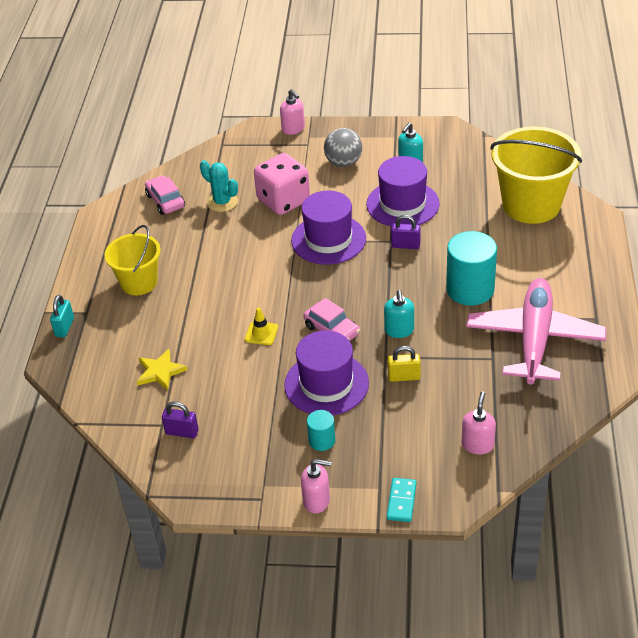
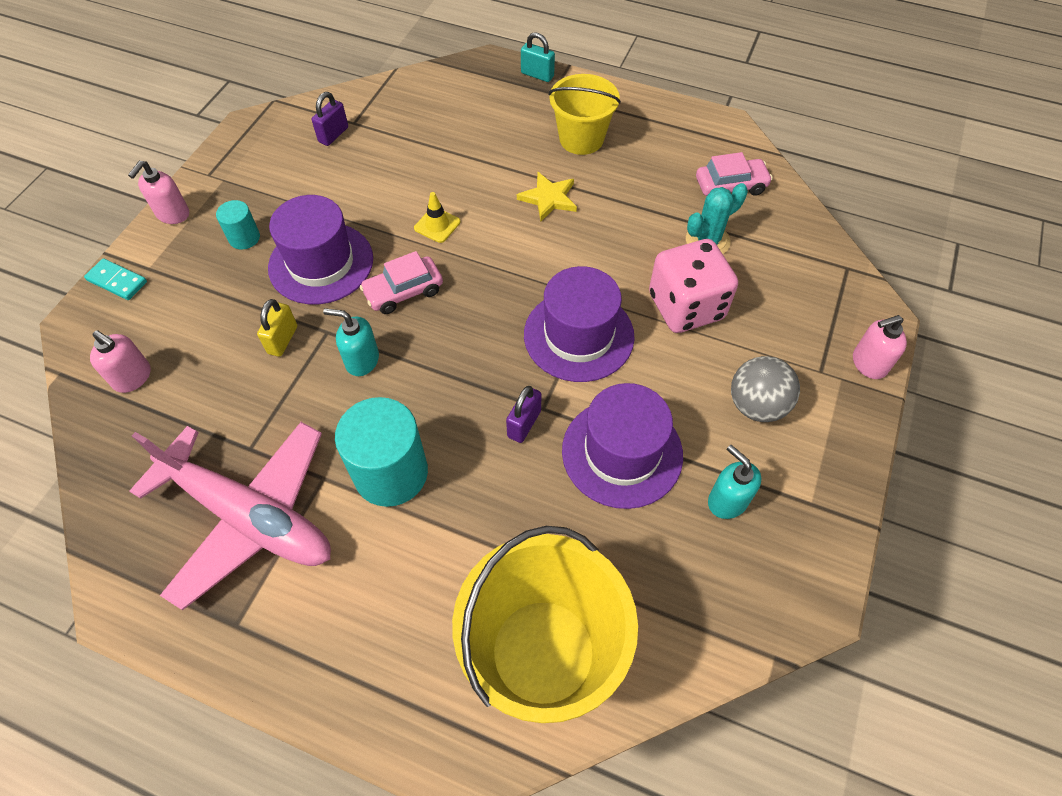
camera: 105 degrees right, 15 degrees up
(160, 372) = (428, 133): yellow star -> yellow star (548, 198)

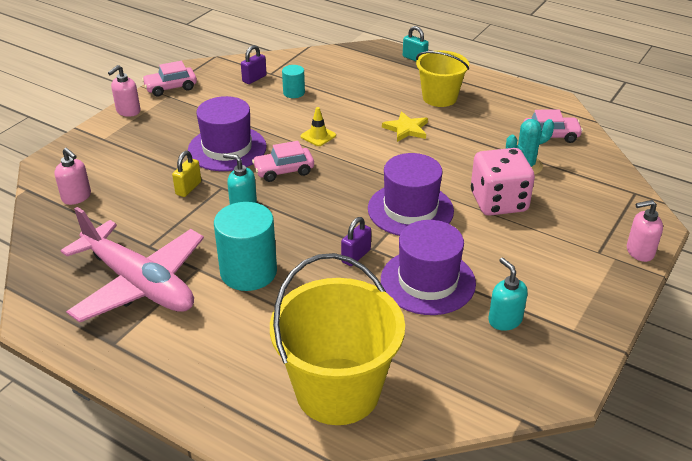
camera: 10 degrees right, 20 degrees down
(117, 281) = (80, 143): turquoise domino -> none
(223, 164) = (170, 87): none -> pink car
(244, 238) = (175, 129): turquoise cylinder -> turquoise cylinder (294, 93)
(756, 405) = (541, 266): grey ball -> none

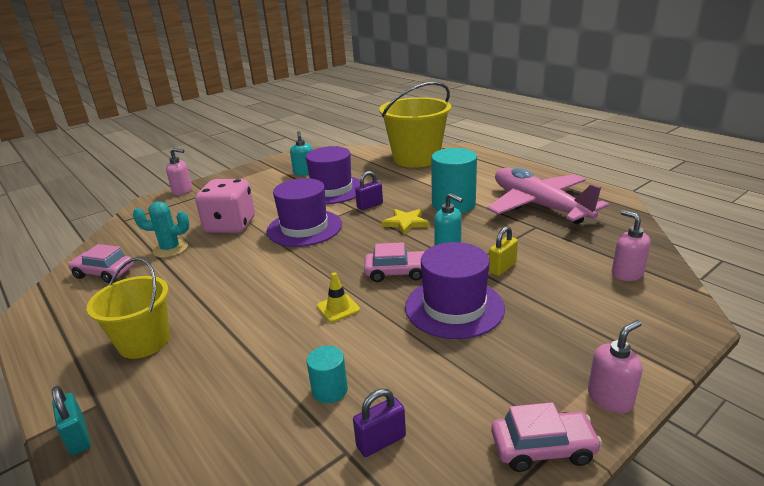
camera: 160 degrees left, 10 degrees down
(406, 129) = (232, 302): yellow star -> yellow star (406, 223)

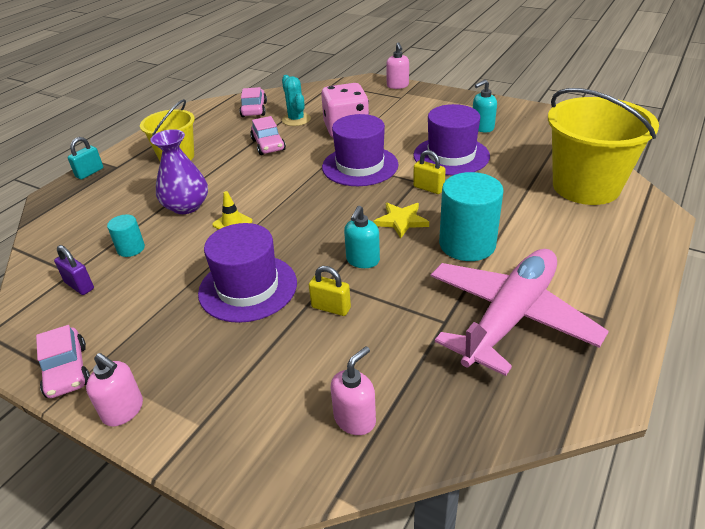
camera: 70 degrees right, 10 degrees up
(274, 339) = (186, 206): none -> purple vase
(370, 205) = (428, 188): purple padlock -> yellow padlock
(397, 273) = (297, 240): pink car -> pink car (268, 145)

